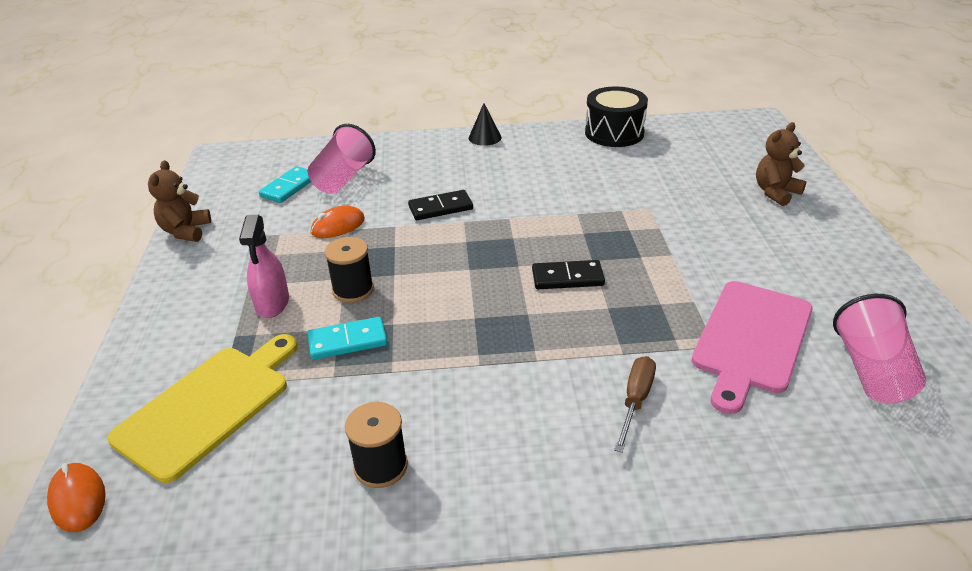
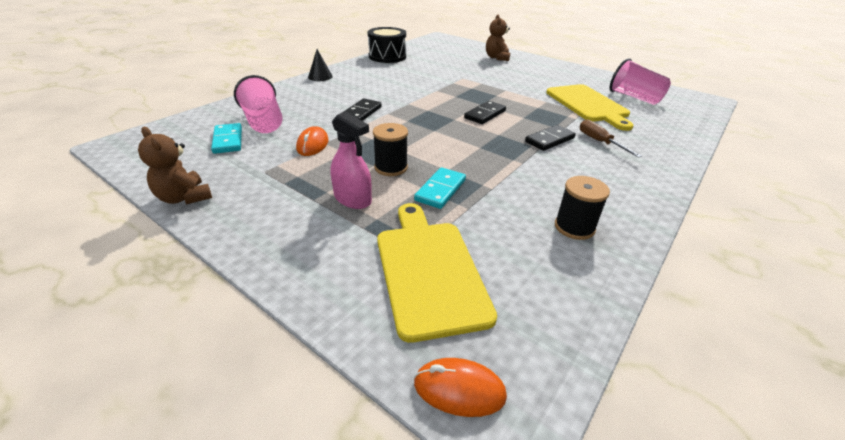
camera: 50 degrees left, 0 degrees up
(574, 357) = (549, 140): none -> black domino
(751, 340) = (588, 105): pink cutting board -> yellow cutting board

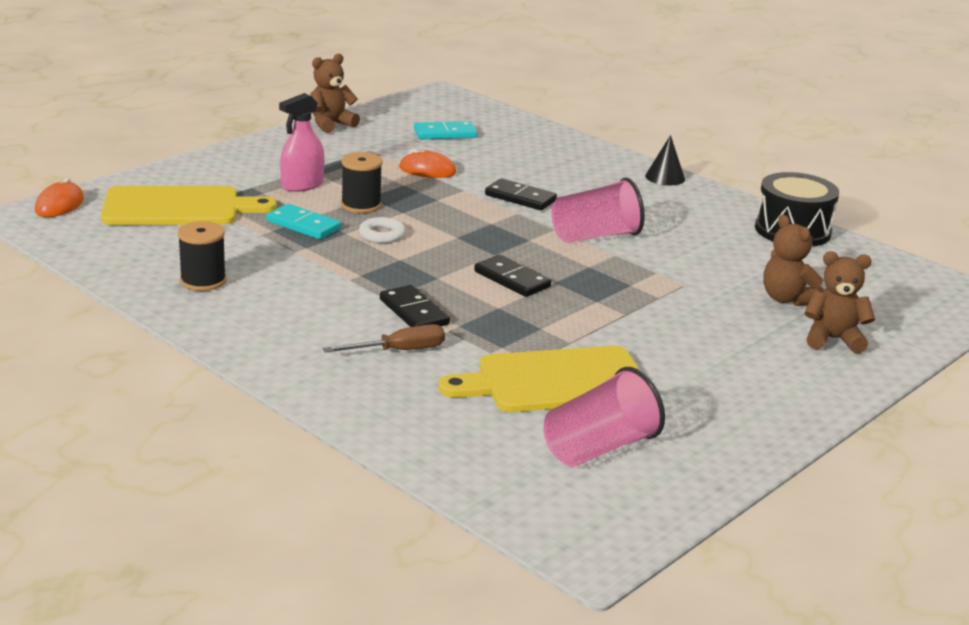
camera: 95 degrees right, 10 degrees down
(263, 122) = (492, 147): pink cup -> pink cup (595, 236)
(443, 156) = (382, 235): none -> white ring
(464, 62) = (787, 299): none -> brown teddy bear

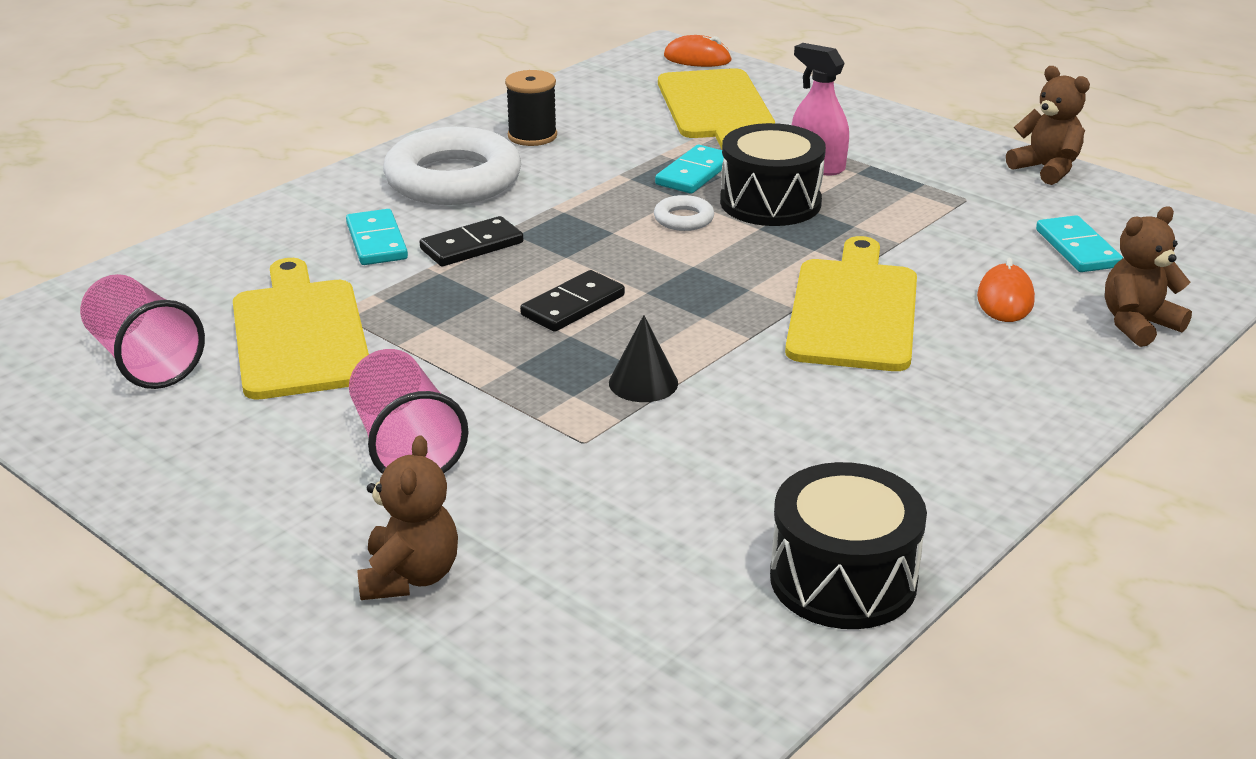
camera: 90 degrees right, 5 degrees up
(284, 317) = (453, 179): none -> white ring
(361, 205) = (770, 202): black spool -> black drum
(399, 351) = (377, 241): brown screwdriver -> turquoise domino
(427, 170) = (918, 240): orange mouse -> orange mouse (1005, 299)
(520, 198) = (854, 310): black domino -> yellow cutting board
(595, 236) = (737, 370): pink cup -> pink cup (405, 446)
(665, 177) = (1025, 447): black cone -> black cone (643, 382)
(787, 299) = (549, 543): brown teddy bear -> brown teddy bear (1138, 324)

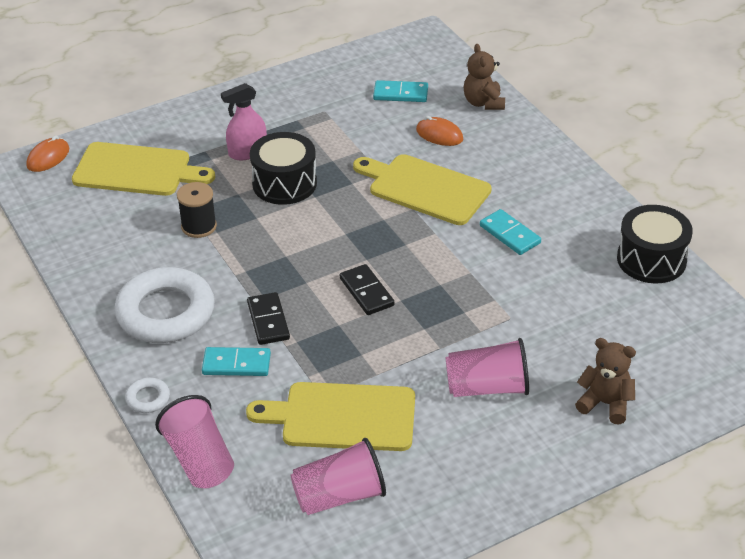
camera: 70 degrees left, 10 degrees up
(194, 252) = (199, 459): none -> pink cup
(532, 136) = (121, 262): black spool -> black spool (199, 226)
(643, 382) = (462, 283): black cone -> none
(683, 219) = (285, 223): white ring -> white ring (148, 398)
(694, 173) = (226, 204): turquoise domino -> turquoise domino (509, 234)
(1046, 169) = (306, 72): brown teddy bear -> none

